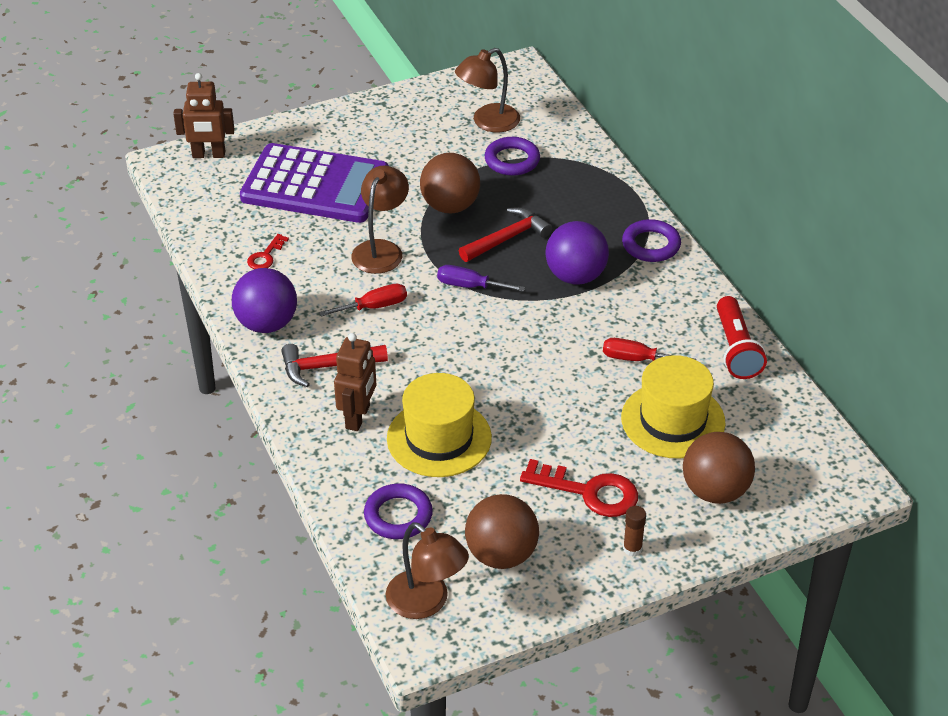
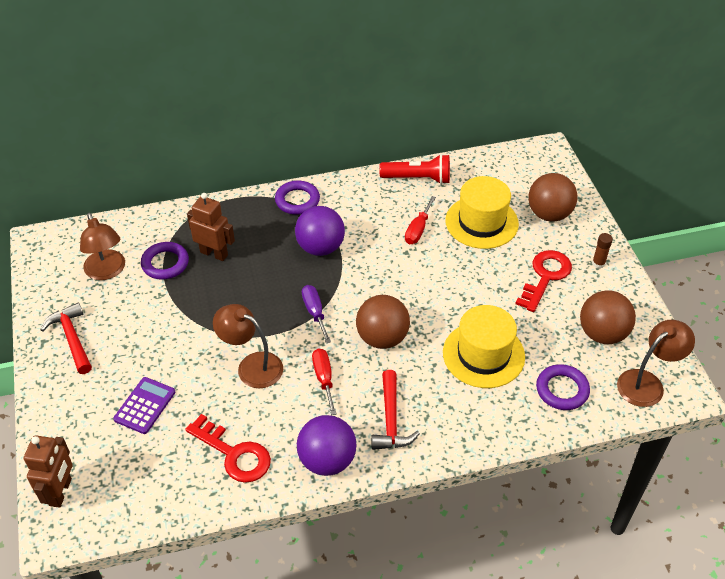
camera: 80 degrees left, 5 degrees up
(265, 256) = (234, 454): red key -> red key, size x1.86
(315, 185) = (145, 406): purple calculator -> purple calculator, size x0.46
(358, 417) = (454, 404): brown robot -> brown robot (214, 253)
(450, 206) = (210, 312): brown ball -> brown ball (382, 338)
(469, 286) = (315, 312): purple screwdriver -> purple screwdriver turned 135 degrees clockwise
(507, 238) = (264, 281): red hammer -> red hammer (72, 338)

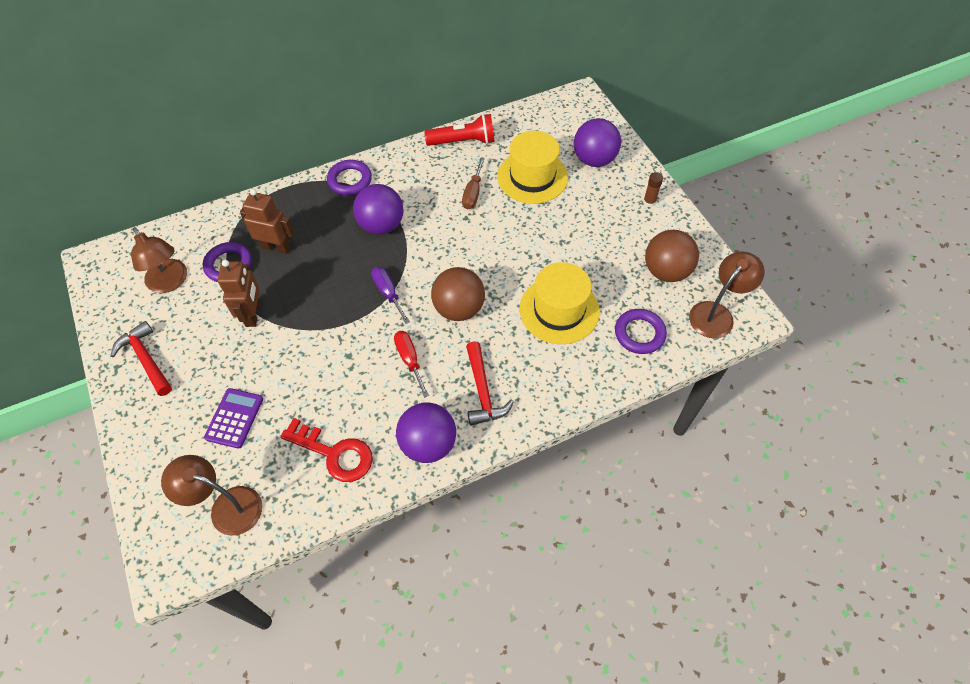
camera: 10 degrees left, 10 degrees up
(61, 492) = (163, 526): brown robot -> brown robot (253, 314)
(252, 366) = (335, 358): brown lamp -> brown lamp (226, 507)
(418, 230) = (473, 193): red screwdriver -> brown screwdriver
(545, 277) = (602, 222): red key -> none
(549, 214) = (594, 159): brown ball -> purple ball

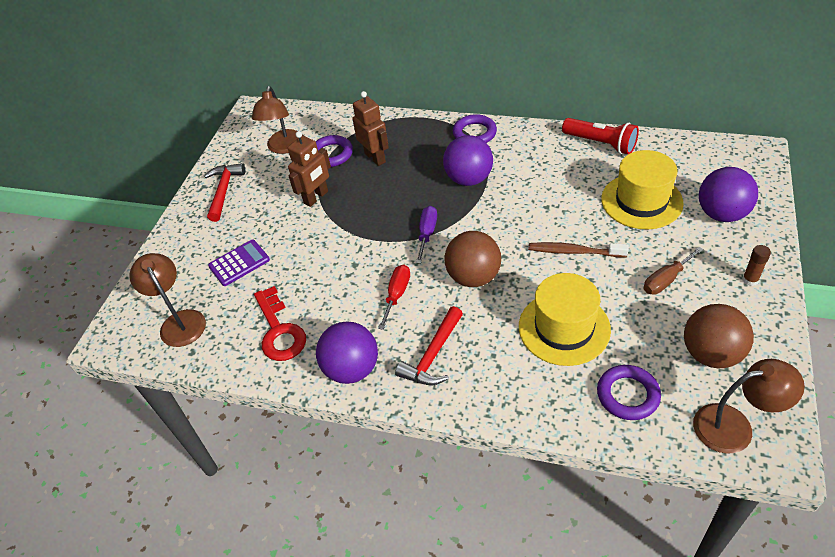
camera: 45 degrees right, 10 degrees down
(473, 193) = (571, 190): brown screwdriver -> brown screwdriver (666, 280)
(517, 244) = (574, 252): none -> brown toothbrush

